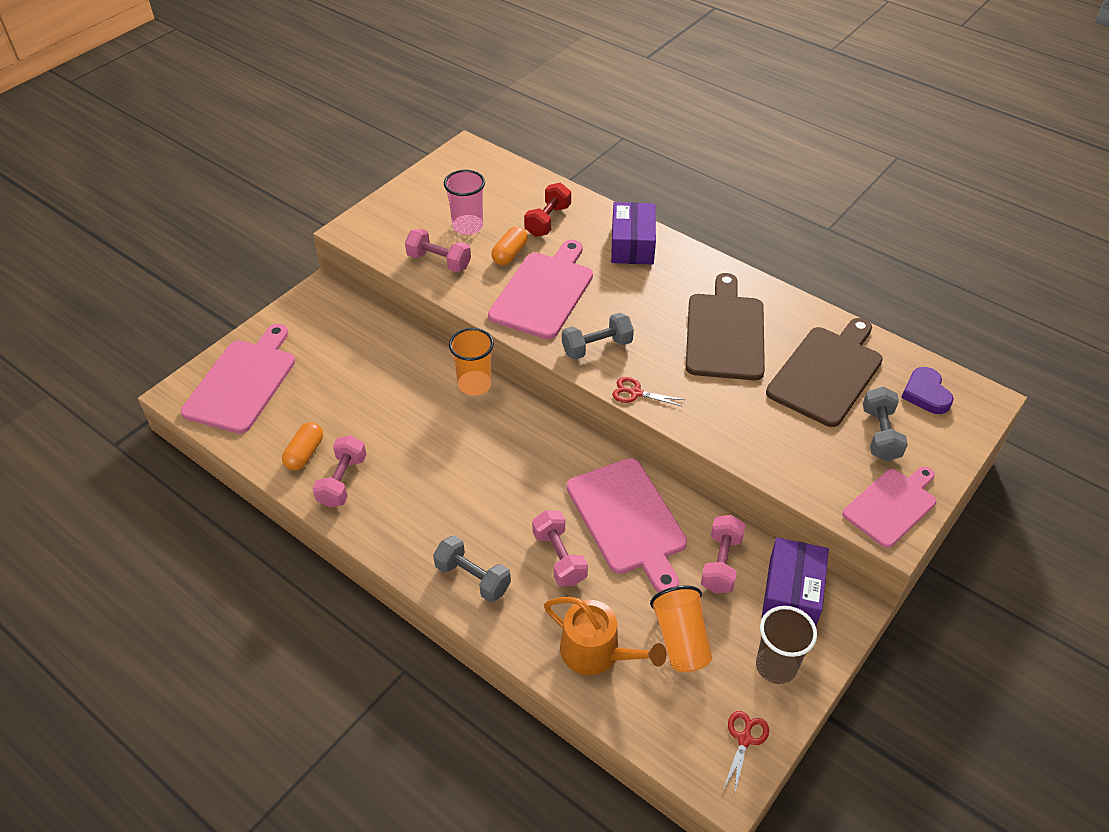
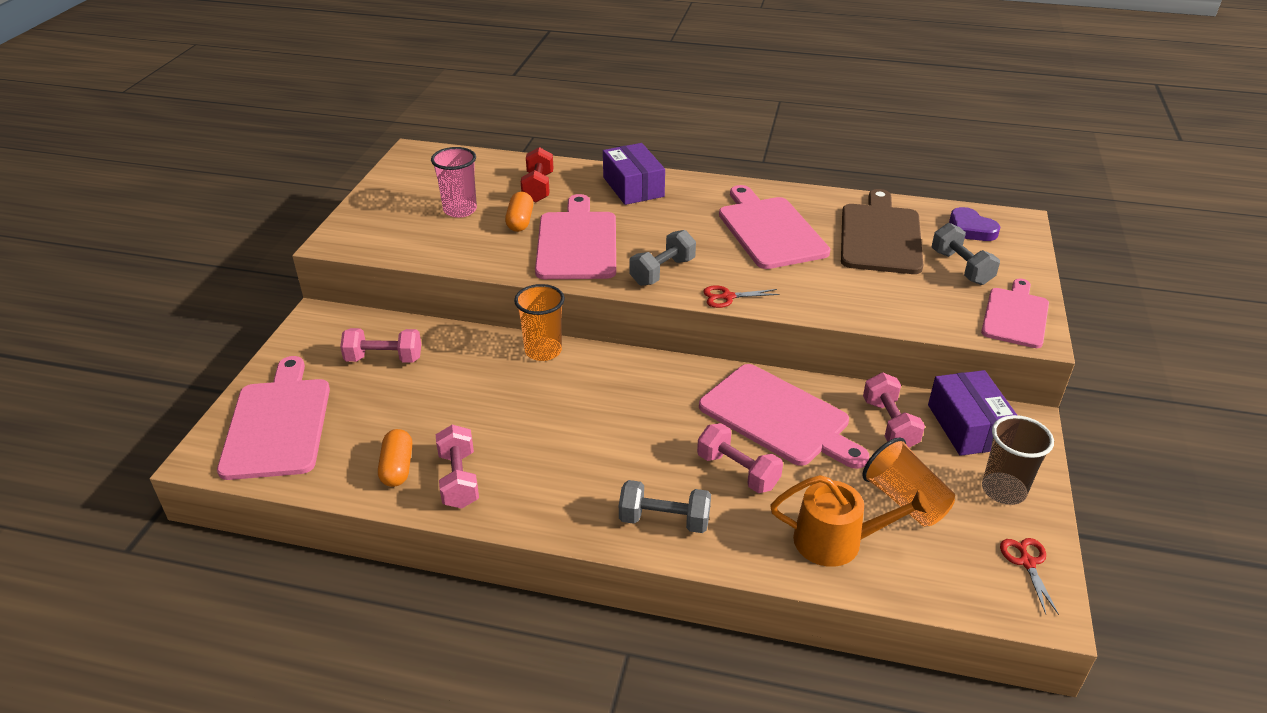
camera: 25 degrees left, 10 degrees down
(439, 261) = (451, 244): pink dumbbell -> pink dumbbell (384, 359)
(725, 332) = (770, 230): brown cutting board -> pink cutting board

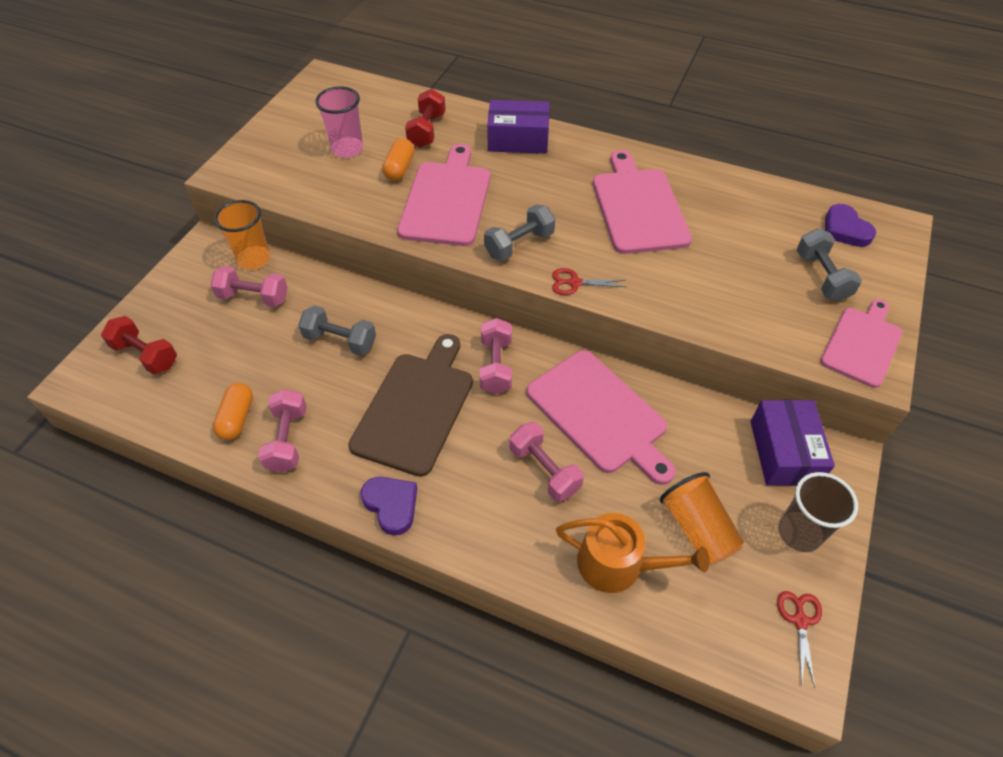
camera: 10 degrees right, 15 degrees up
(278, 423) = (146, 355): pink cutting board -> red dumbbell
(543, 351) = (398, 308): orange cup -> orange cup (254, 259)
(588, 522) = (391, 505): none -> purple heart
(633, 187) = (518, 139): purple box -> purple box turned 75 degrees counterclockwise
(664, 520) = (461, 514): grey dumbbell -> grey dumbbell (340, 341)
(880, 236) = (748, 227): brown cutting board -> brown cutting board (415, 408)
(889, 424) = (706, 438): pink dumbbell -> pink dumbbell (496, 366)

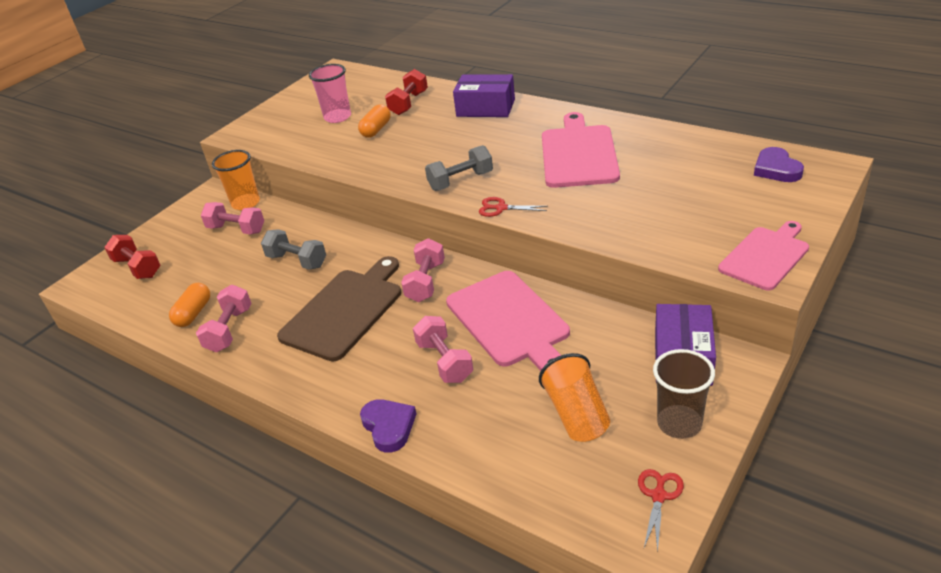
camera: 15 degrees right, 15 degrees down
(391, 505) = (300, 381): purple heart -> purple heart (389, 427)
(446, 200) = (408, 150): pink cutting board -> none
(618, 564) = (491, 438): orange watering can -> none
(821, 277) = (740, 205): grey dumbbell -> none

